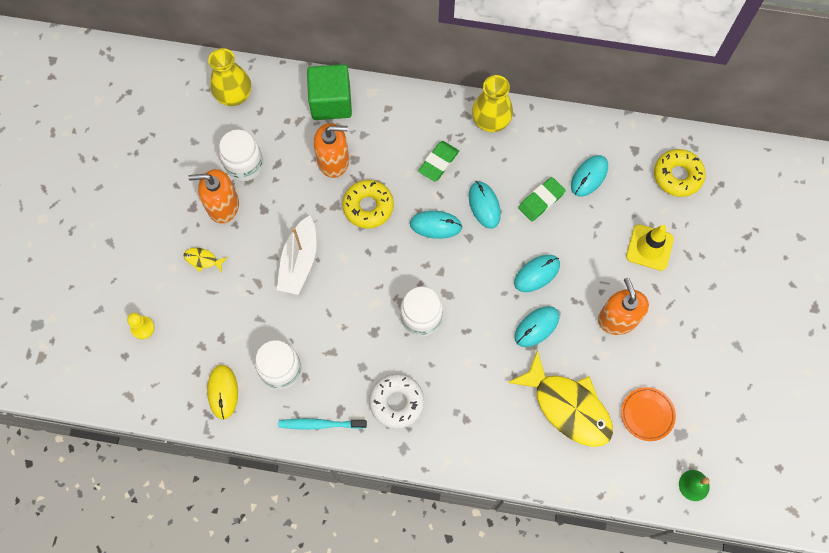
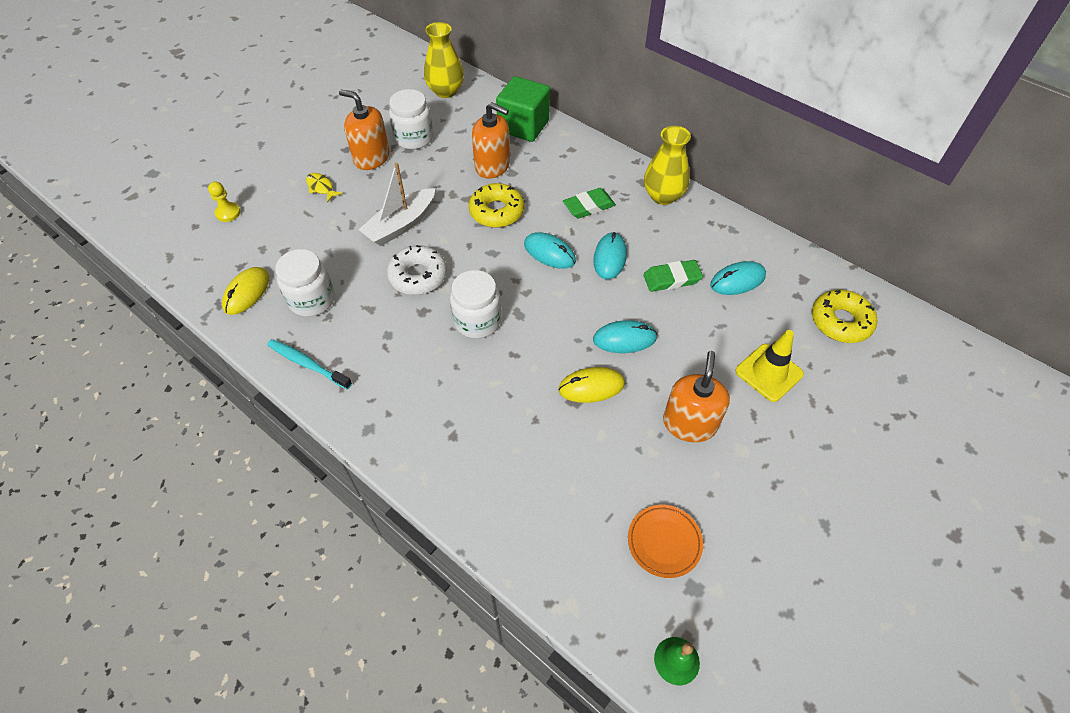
camera: 30 degrees right, 15 degrees down
(397, 402) = (395, 383): white donut -> white donut (418, 276)
(536, 327) = (591, 387): turquoise mouse -> yellow mouse
(568, 406) = (574, 483): yellow fish -> none

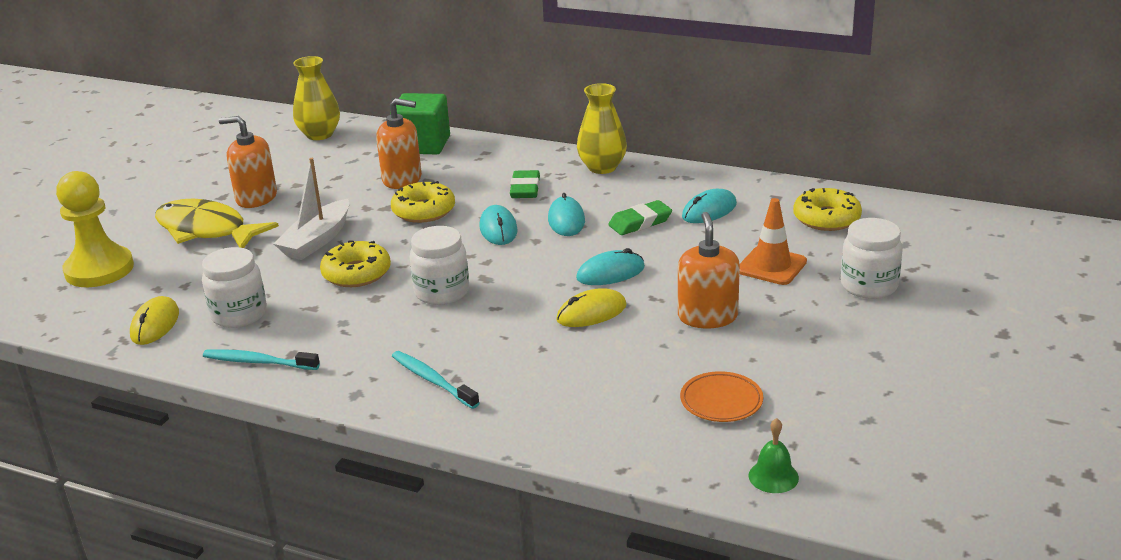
camera: 15 degrees left, 25 degrees down
(228, 213) = (99, 270): yellow pawn -> yellow pawn, size x2.24
(321, 187) = (206, 230): yellow fish -> yellow fish, size x2.45
(414, 138) = (299, 175): white jar -> white jar (869, 286)
(418, 276) = (356, 273): white donut -> yellow donut
(433, 432) = (432, 380): none -> turquoise toothbrush
(549, 253) = (498, 229): turquoise mouse -> turquoise mouse turned 60 degrees clockwise
(589, 206) = (525, 189): green eraser -> green eraser turned 45 degrees counterclockwise
(769, 373) = (771, 266): yellow traffic cone -> orange traffic cone

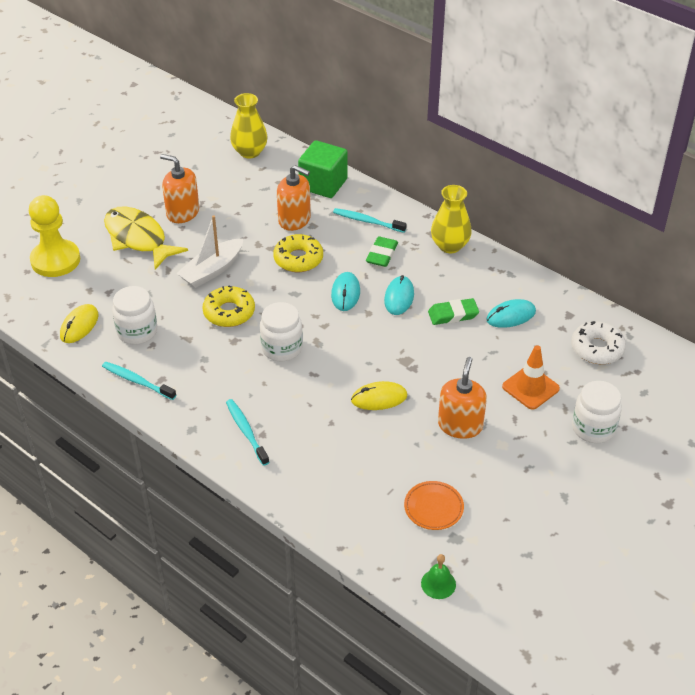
camera: 15 degrees right, 15 degrees up
(492, 165) = (367, 221): none -> turquoise toothbrush
(610, 273) = (409, 362): turquoise mouse -> none
(826, 218) = (597, 348): yellow donut -> white donut

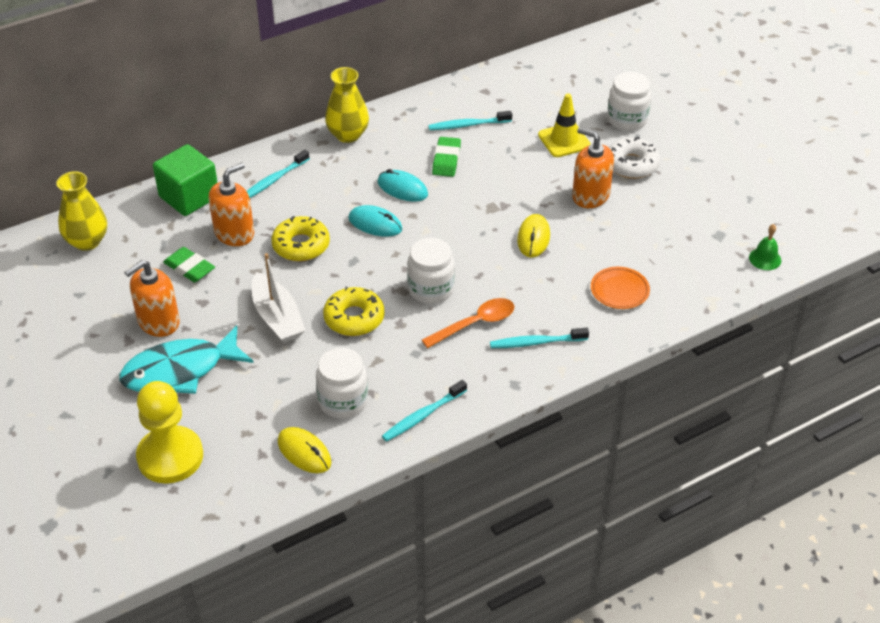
camera: 70 degrees left, 0 degrees up
(138, 238) = (180, 371): yellow fish -> turquoise fish
(252, 386) = (475, 324): none -> orange spoon
(382, 254) = (332, 183): green eraser -> green eraser (189, 268)
(433, 508) = (681, 239): orange plate -> orange plate (619, 291)
(511, 316) = (468, 125): turquoise mouse -> turquoise toothbrush
(530, 388) = (564, 140): orange traffic cone -> yellow traffic cone
(597, 348) = (535, 88): white donut -> white donut (631, 164)

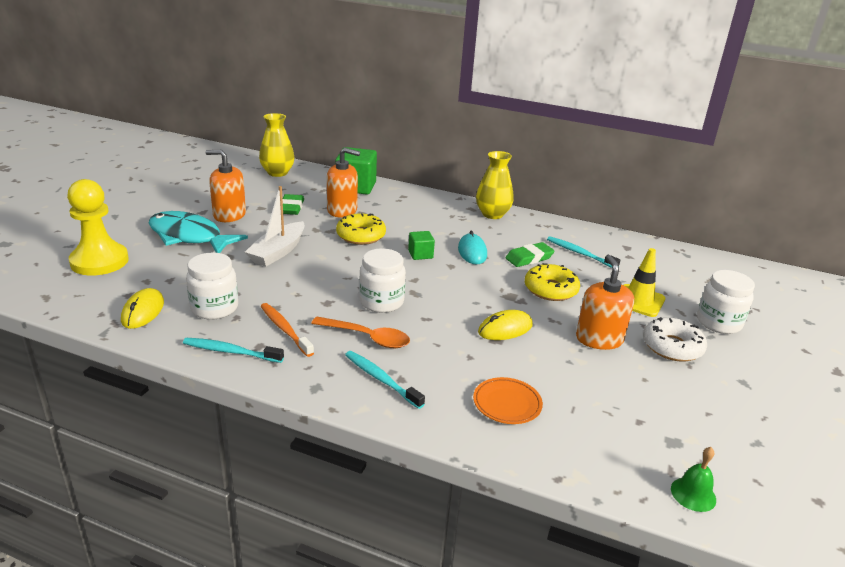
camera: 50 degrees right, 15 degrees down
(273, 180) = (410, 206): turquoise toothbrush -> none
(354, 318) = (311, 281): yellow donut -> yellow donut (550, 289)
(375, 224) = (420, 254): turquoise mouse -> green cube
(419, 369) = (285, 329): none -> orange toothbrush

